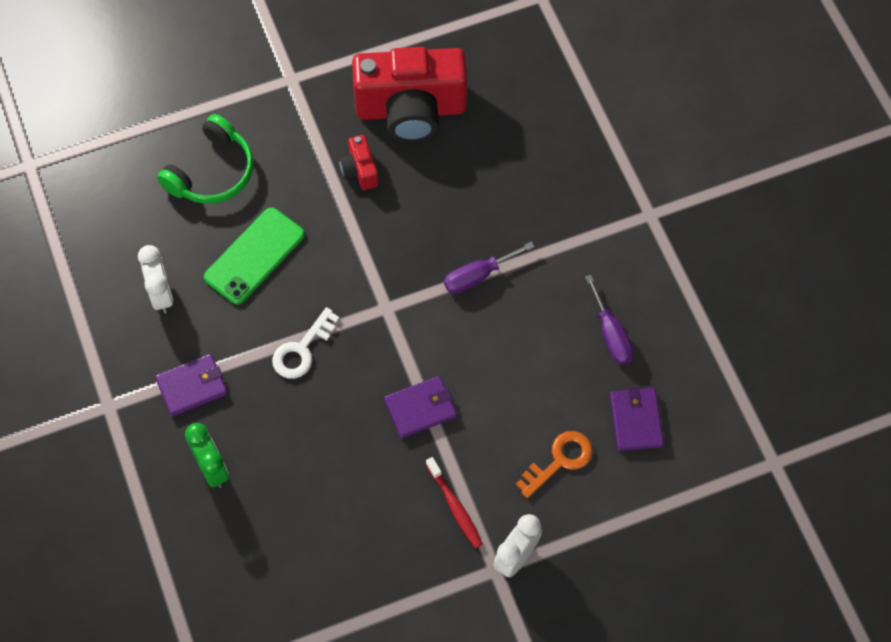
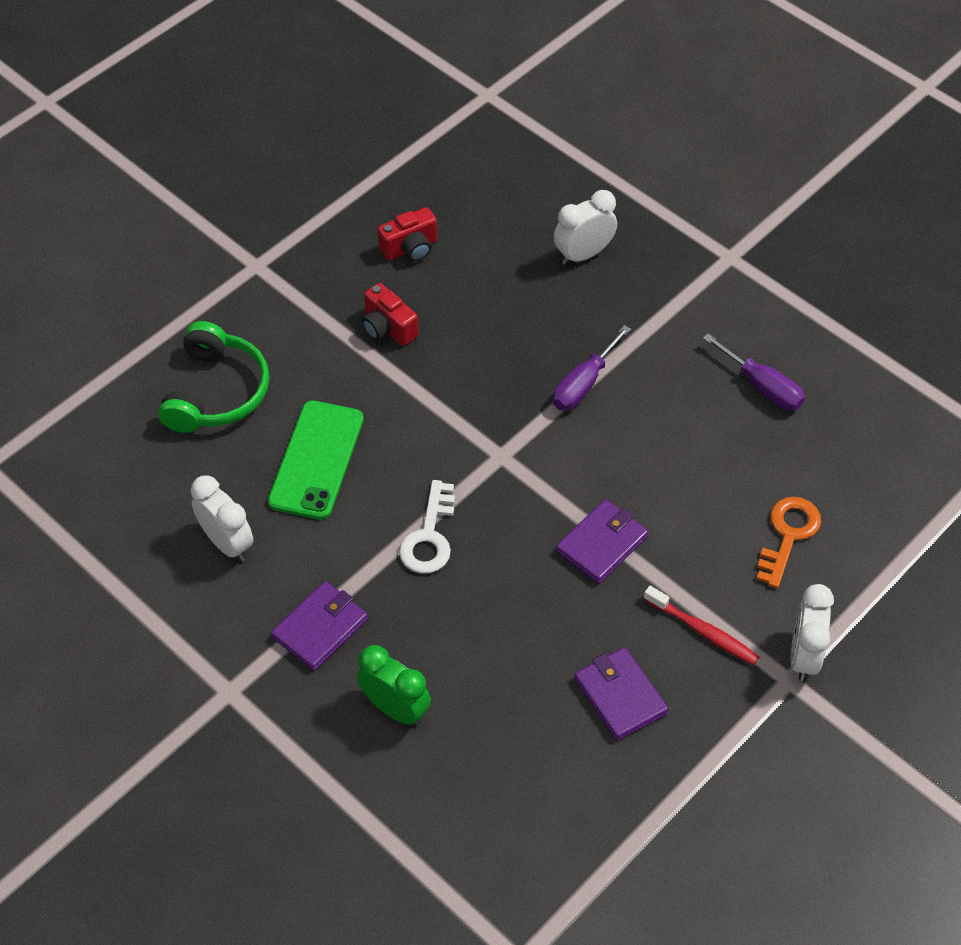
camera: 25 degrees left, 10 degrees down
(411, 109) = (410, 248): red camera -> red camera, size x0.43
(538, 167) = (583, 254): none -> white clock
(635, 420) = (843, 462): purple wallet -> purple wallet (620, 696)

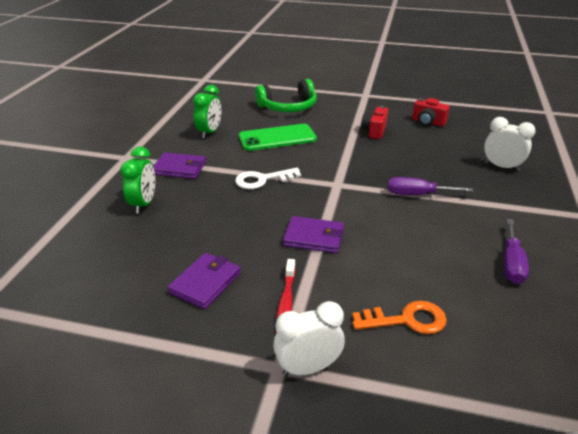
camera: 60 degrees right, 20 degrees down
(227, 543) = (209, 132): white clock -> green clock

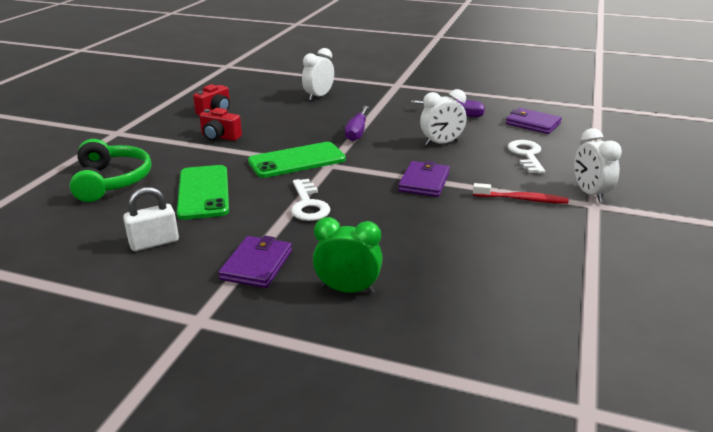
camera: 85 degrees left, 5 degrees down
(205, 283) = (502, 239): purple wallet -> purple wallet (532, 124)
(209, 132) = (154, 242): green clock -> white padlock
(340, 168) = (297, 161): none -> green phone
(406, 320) = (526, 155): orange key -> white key
(413, 250) = (441, 143): none -> white clock

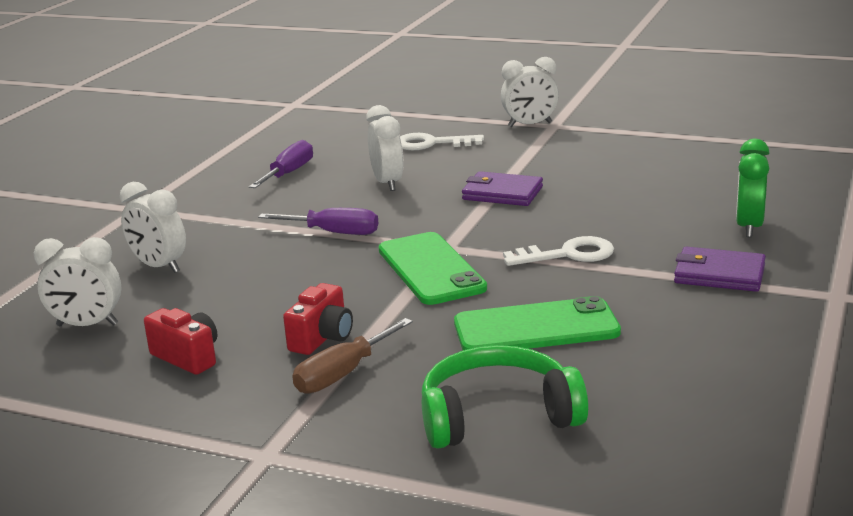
camera: 85 degrees left, 5 degrees down
(154, 242) = (688, 345): white padlock -> none
(179, 143) = (343, 374): none -> brown screwdriver
(257, 90) = (87, 325): none -> white clock
(521, 199) = (544, 151): red toothbrush -> none
(532, 124) = (336, 136): purple wallet -> none

